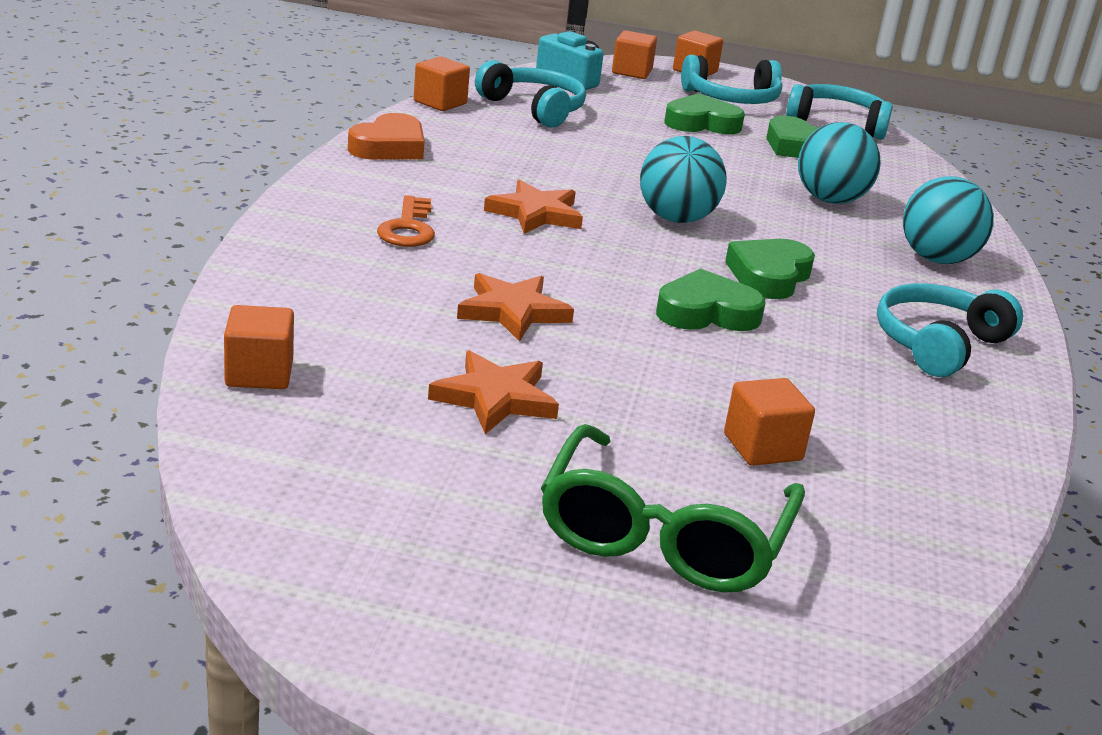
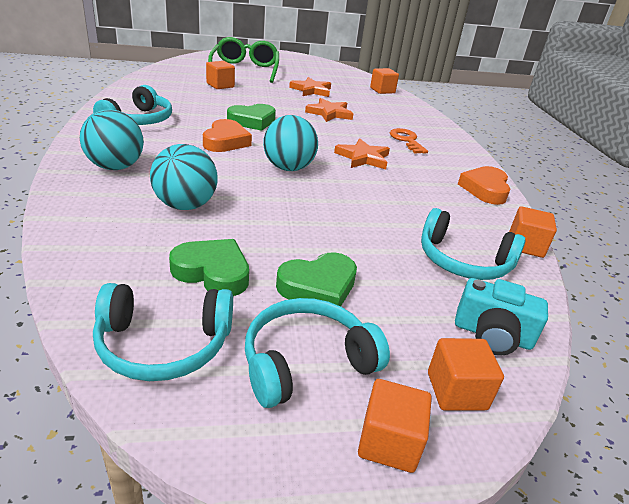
camera: 160 degrees right, 5 degrees up
(769, 276) = (226, 141): green heart -> orange heart

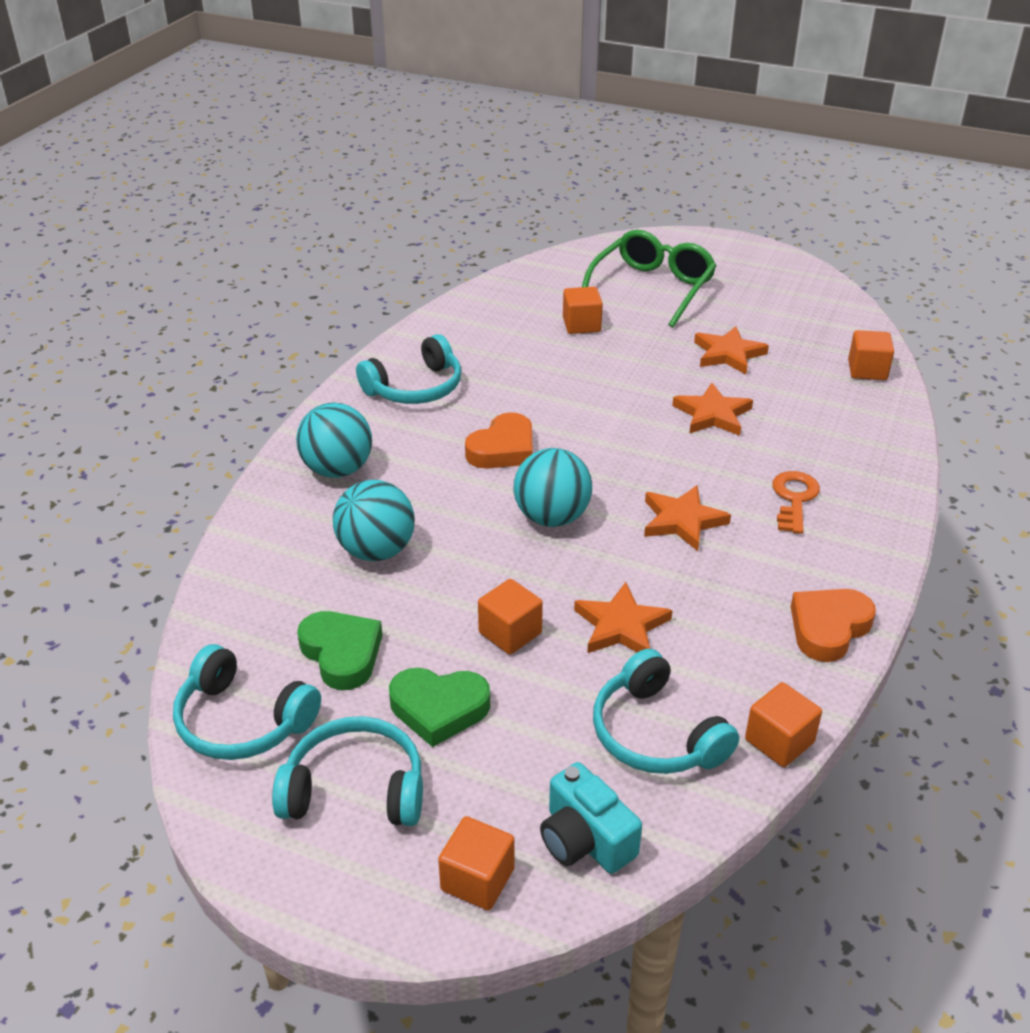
camera: 35 degrees right, 5 degrees up
(252, 121) = (571, 414): green heart -> none
(384, 211) = (621, 626): none -> orange star
(389, 442) = (364, 895): orange cube -> orange cube (510, 633)

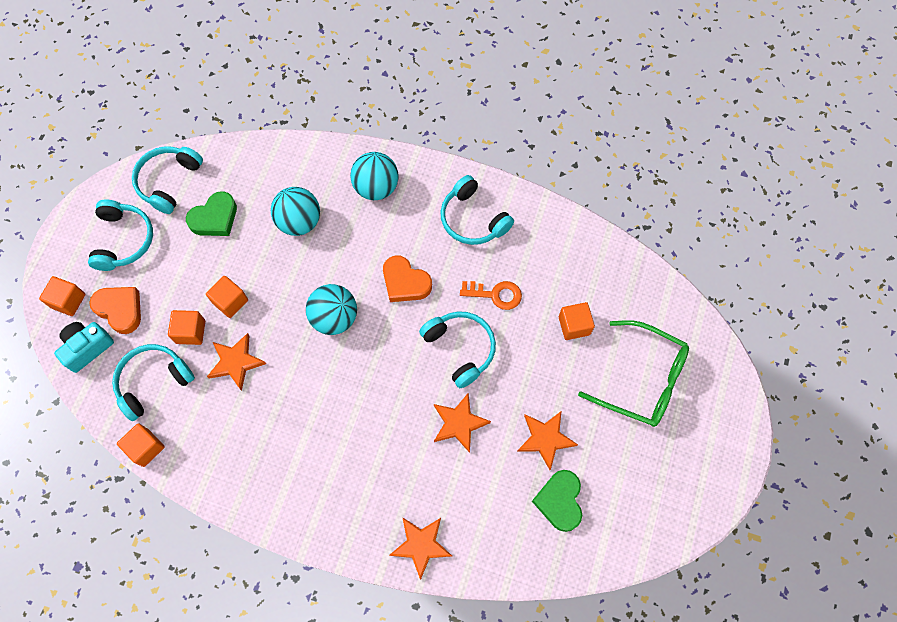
camera: 85 degrees right, 30 degrees up
(439, 709) = (174, 271): green heart -> green heart (559, 501)
(608, 408) = (460, 349): none -> turquoise headphones
(682, 521) = (334, 399): orange star -> orange star (421, 545)
(794, 499) = (361, 475): orange key -> orange key (495, 294)
(828, 628) = (234, 485): orange heart -> orange heart (120, 310)
(867, 370) = (534, 551): orange cube -> orange cube (191, 332)

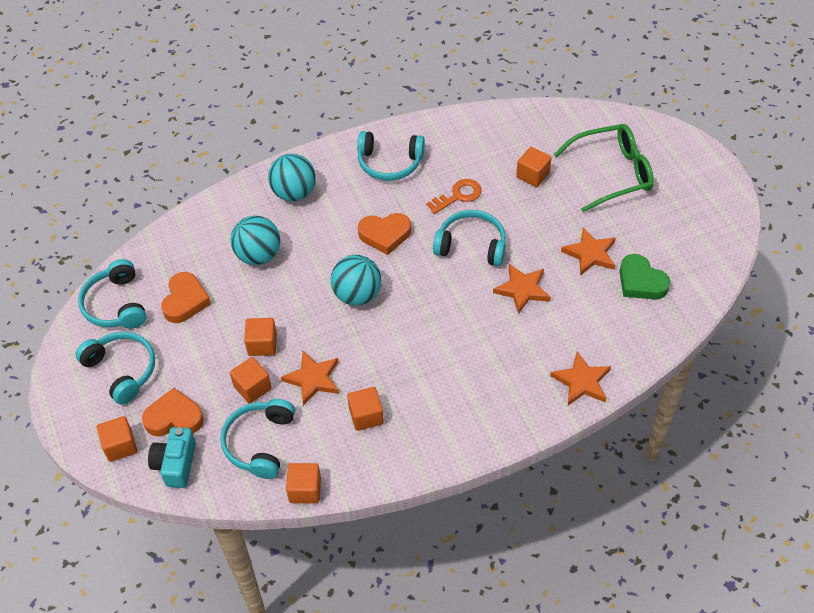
camera: 40 degrees left, 15 degrees down
(215, 218) = (185, 301): green heart -> orange heart
(241, 427) = (366, 416): none -> orange cube

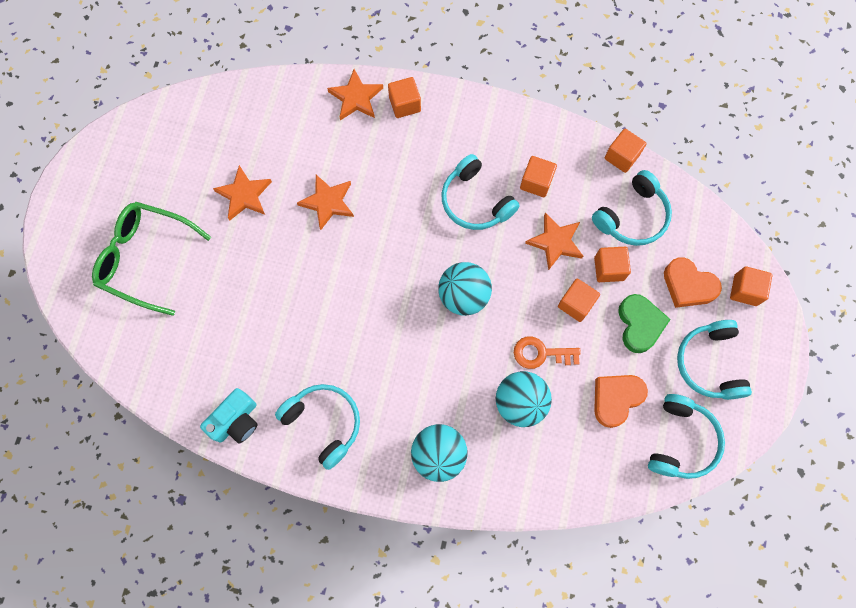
camera: 145 degrees left, 20 degrees up
(176, 464) = (708, 243): turquoise camera -> turquoise camera (236, 421)
(385, 235) = (393, 341): orange heart -> none
(458, 196) = (295, 335): orange key -> orange key (541, 353)
(471, 245) = (330, 274): turquoise headphones -> turquoise headphones (475, 201)
(532, 175) = (212, 308): orange cube -> orange cube (405, 104)
(641, 282) = (232, 142): green heart -> green heart (639, 324)

